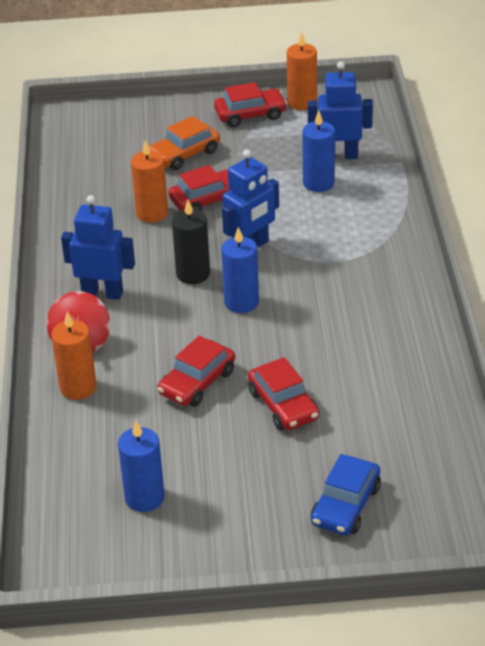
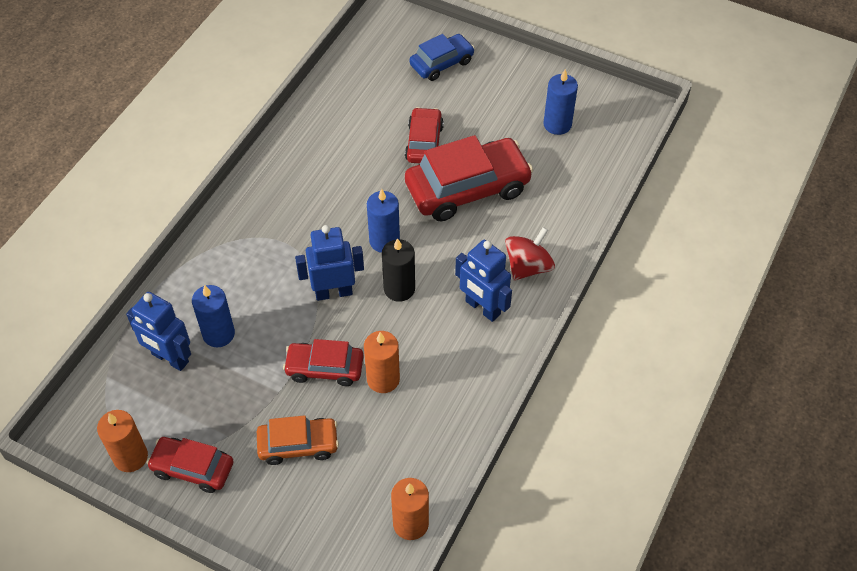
camera: 150 degrees left, 15 degrees up
(78, 387) = (553, 227): orange candle -> orange candle (410, 523)
(197, 382) = (467, 188): red car -> red car, size x1.75

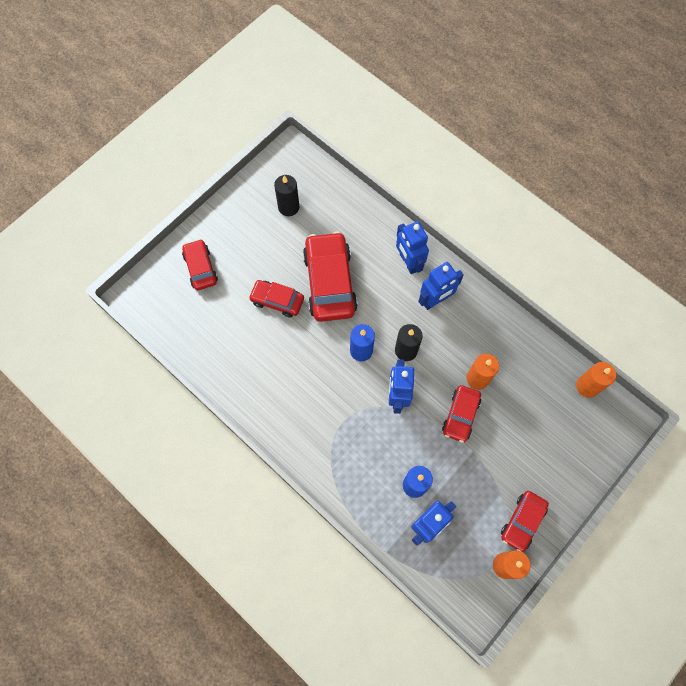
camera: 75 degrees left, 15 degrees up
(298, 445) = (517, 445): orange car -> none
(441, 63) = (200, 268): blue car -> red car
(528, 266) = (408, 262): red spinning top -> blue robot
(557, 124) = (288, 207): blue candle -> black candle

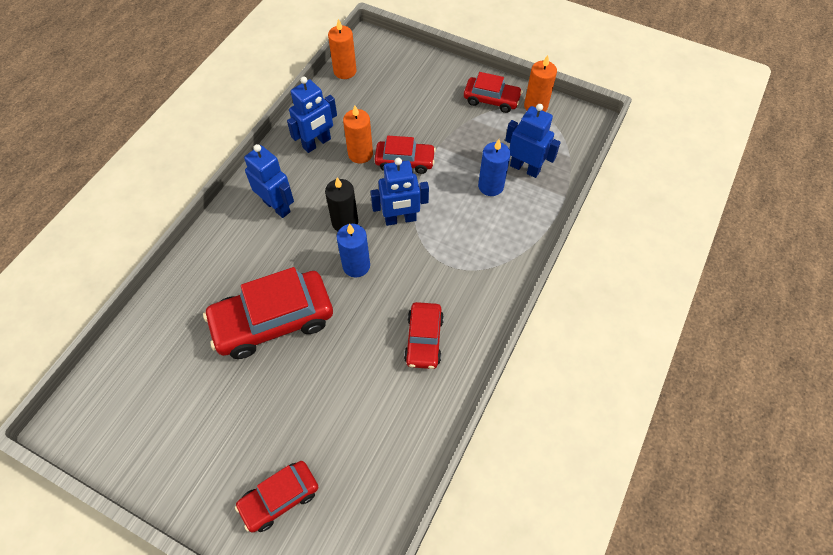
camera: 105 degrees left, 10 degrees down
(277, 301) = (311, 377): red car -> red car (424, 339)
(288, 207) = (164, 402): black candle -> none
(408, 262) = (231, 241): blue robot -> blue robot (317, 143)

